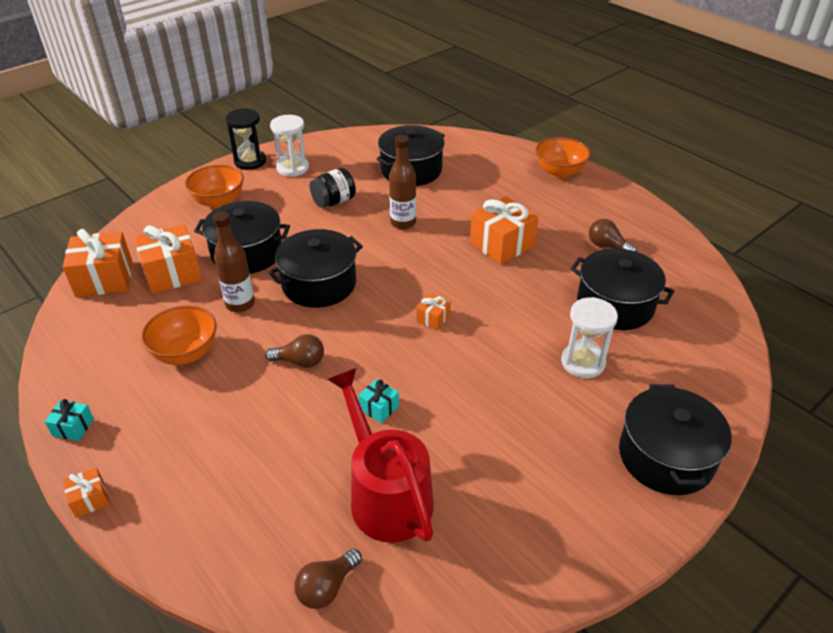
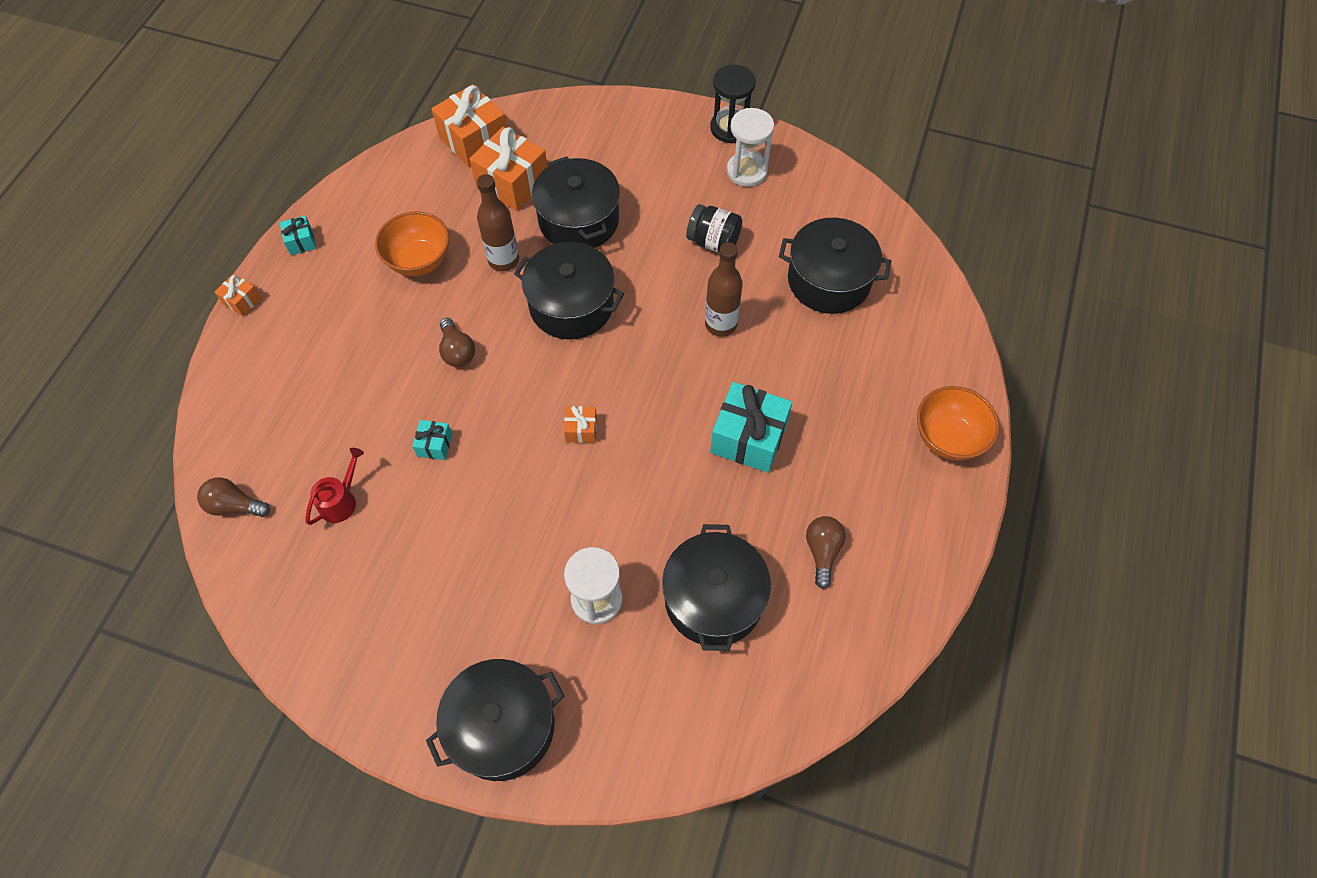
camera: 60 degrees right, 20 degrees up
(219, 202) = (641, 148): orange bowl -> none
(385, 493) = (341, 500): red watering can -> red watering can, size x0.47
(502, 244) = (748, 438): orange gift -> turquoise gift

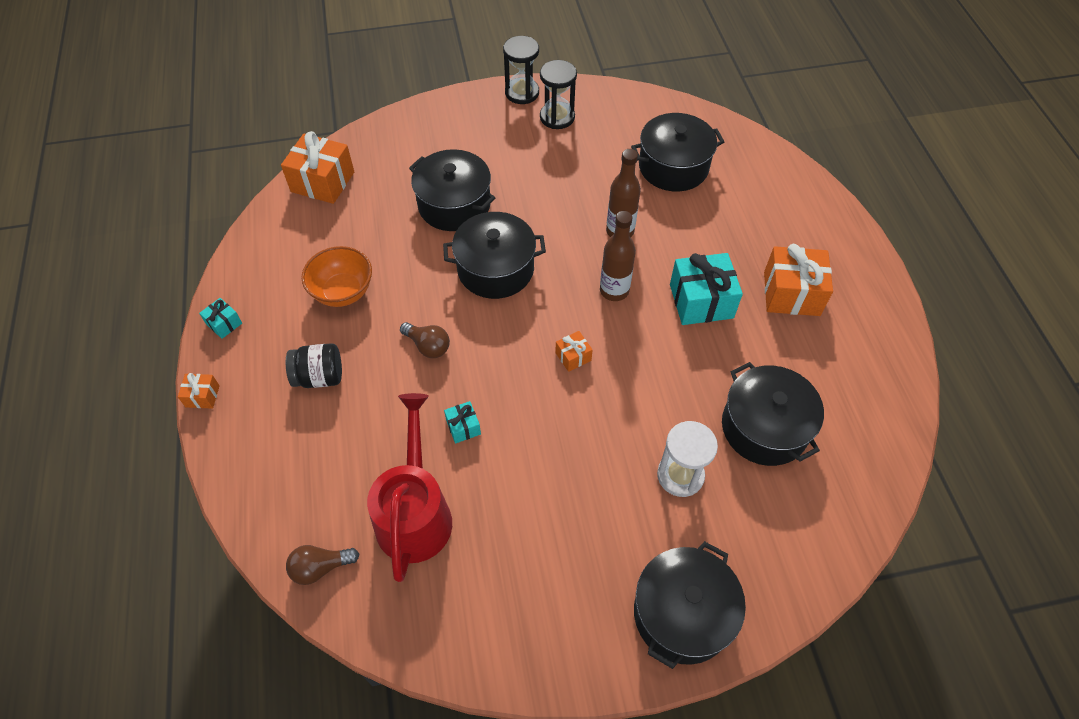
camera: 30 degrees left, 5 degrees down
(341, 500) = (415, 512): red watering can -> red watering can, size x2.12
(503, 260) = (415, 260): brown bottle -> brown bottle (614, 290)
(512, 183) = (379, 200): orange gift -> orange gift (791, 293)
(713, 242) = (570, 176): black jar -> black jar (319, 377)
(747, 171) = (557, 117): white hourglass -> black hourglass
(822, 552) = (812, 353): brown light bulb -> none
(948, 438) = (834, 235): orange bowl -> none

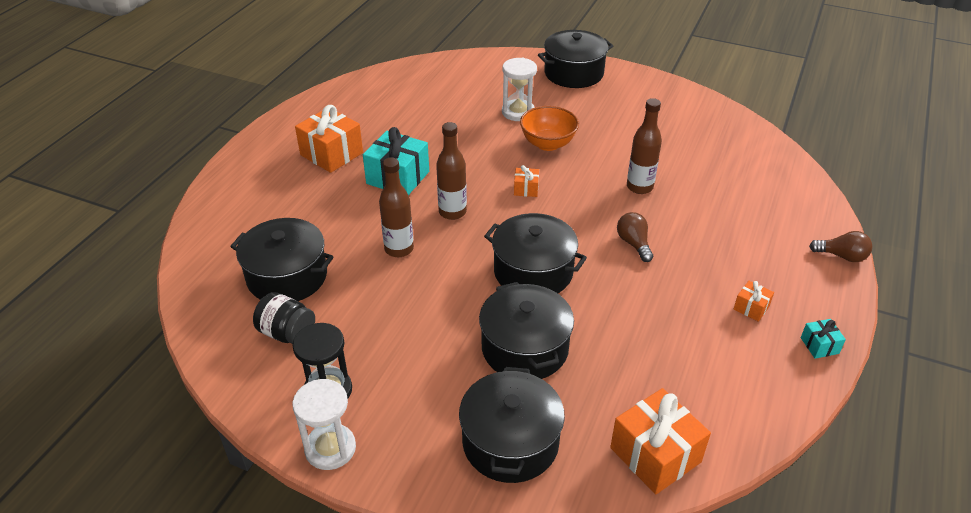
camera: 145 degrees left, 15 degrees down
(202, 396) = (851, 294): orange gift -> orange gift (751, 308)
(319, 377) = (738, 263): black jar -> black jar (287, 333)
(320, 567) = (778, 164): brown light bulb -> brown light bulb (841, 256)
(343, 292) = (687, 319): orange bowl -> orange bowl (548, 144)
(415, 512) = (701, 162): red watering can -> none
(463, 427) = (639, 187): turquoise gift -> brown bottle
(522, 93) = (330, 448): black hourglass -> white hourglass
(764, 427) = (443, 109): black pot -> black pot (510, 442)

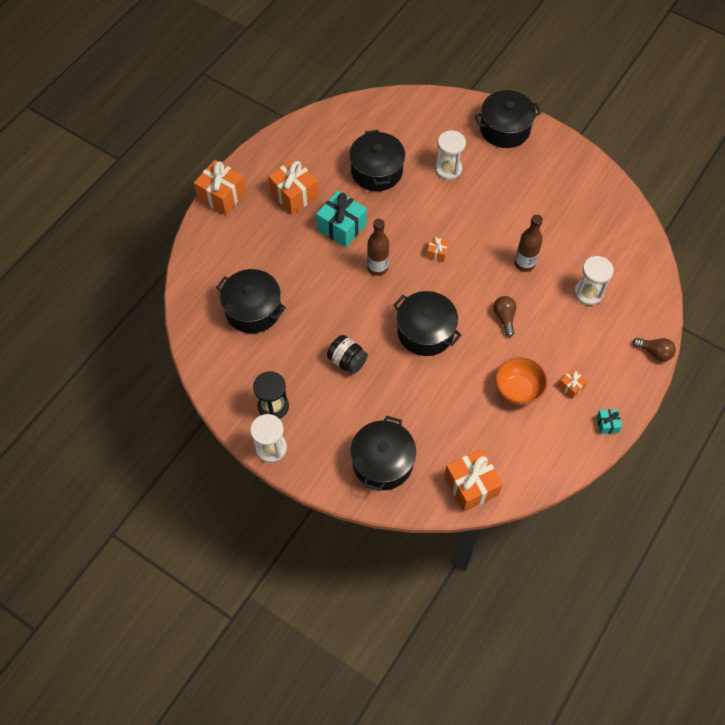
camera: 10 degrees right, 20 degrees up
(237, 164) = (222, 196): none -> orange gift
(287, 333) = (250, 357): black jar -> black jar (347, 361)
(399, 249) = (333, 297): brown bottle -> none
(525, 348) = (406, 394): black pot -> black pot (376, 171)
(548, 144) = (464, 208): orange bowl -> orange bowl (518, 390)
(730, 206) = (588, 293): none -> white hourglass

